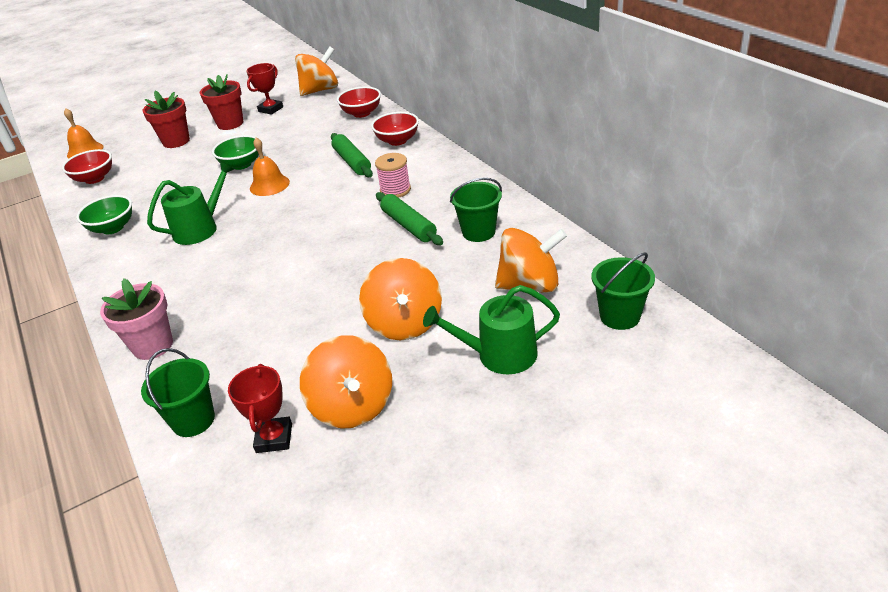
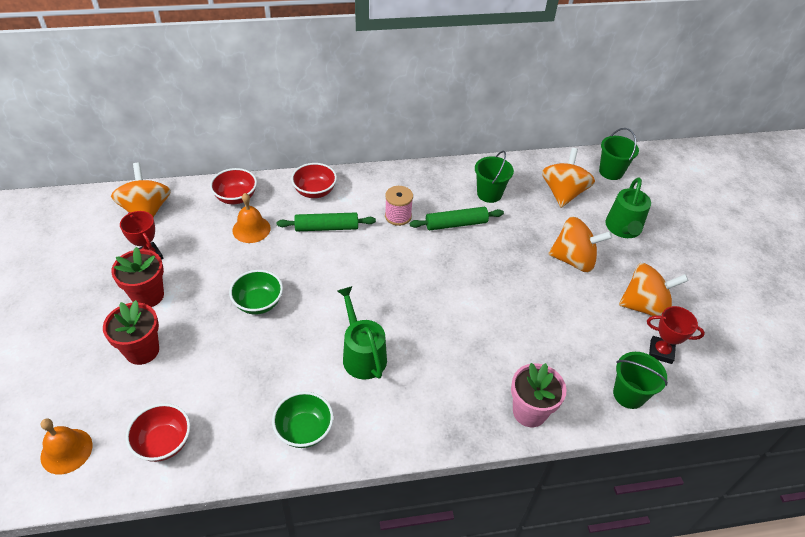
camera: 75 degrees left, 10 degrees up
(269, 185) = (320, 290): orange bell -> orange bell (251, 229)

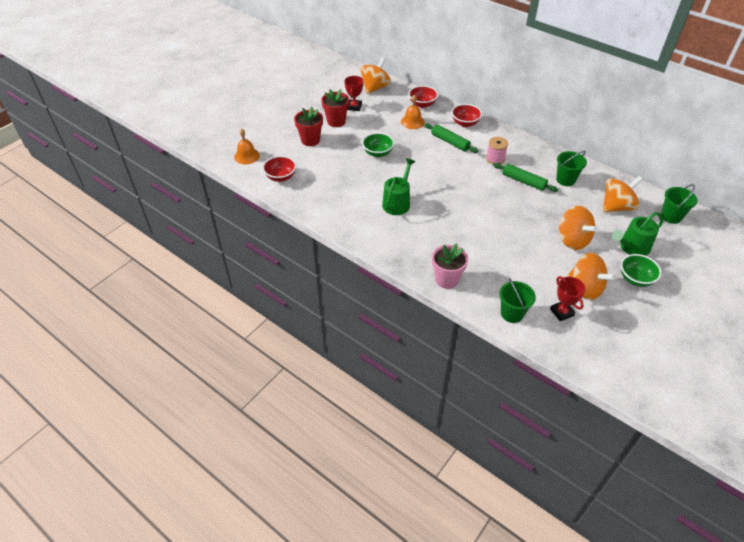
camera: 50 degrees right, 0 degrees up
(304, 430) = (337, 211): green bowl -> green bowl (635, 279)

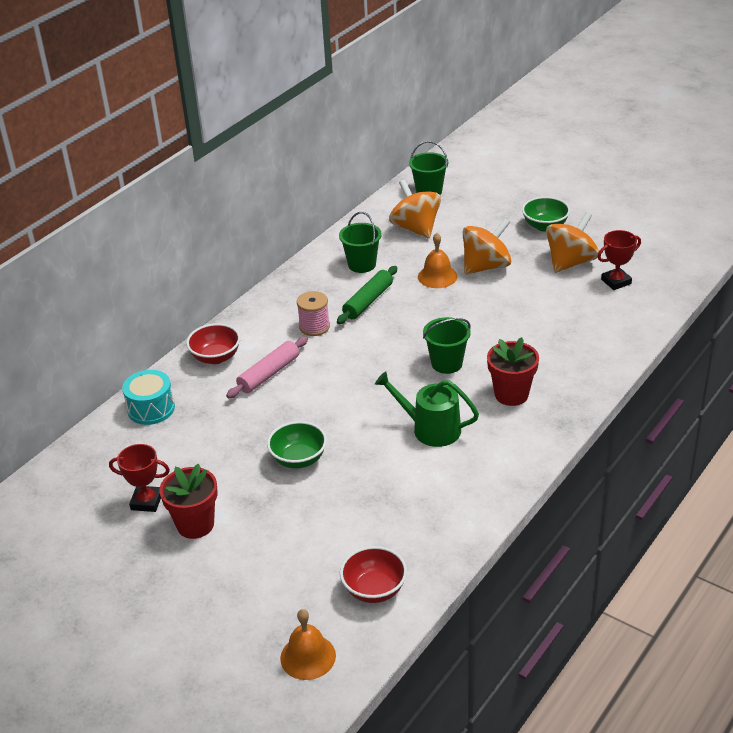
camera: 90 degrees left, 10 degrees down
(310, 140) = (256, 558): red flower pot -> red flower pot (511, 394)
(375, 88) = (82, 475): orange spinning top -> none
(412, 122) = (205, 419): orange bell -> orange bell (437, 276)
(422, 104) = (151, 409): red bowl -> turquoise drum
(446, 279) = (587, 374): pink flower pot -> none
(450, 142) = (269, 374): green rolling pin -> pink rolling pin
(512, 313) = (630, 319): green bucket -> green bucket (446, 363)
(632, 247) = (491, 224): green watering can -> none

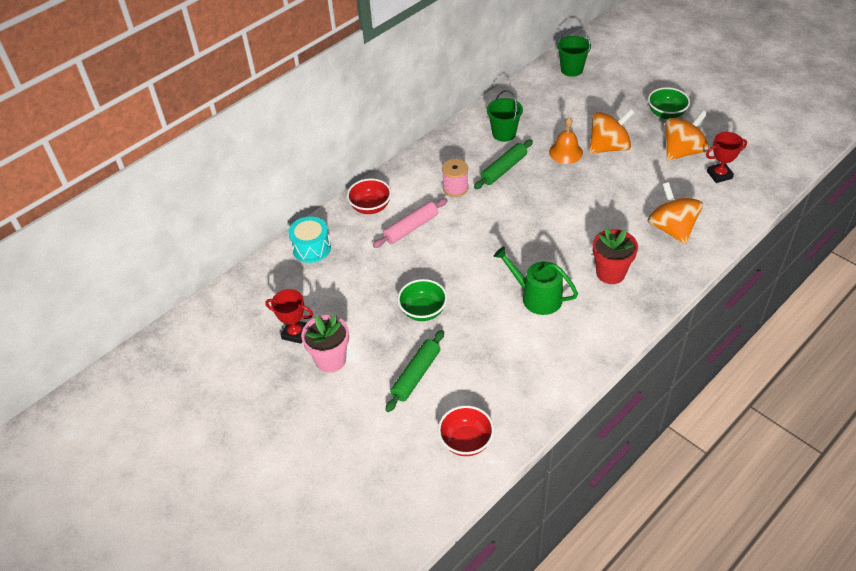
camera: 10 degrees right, 10 degrees up
(195, 525) = (330, 360): red flower pot -> pink flower pot
(302, 527) = (416, 375): none -> green rolling pin
(308, 656) = (402, 495): orange bell -> none
(415, 228) = (555, 104): orange spinning top -> orange spinning top (671, 229)
(446, 363) = (560, 236): green bucket -> none

